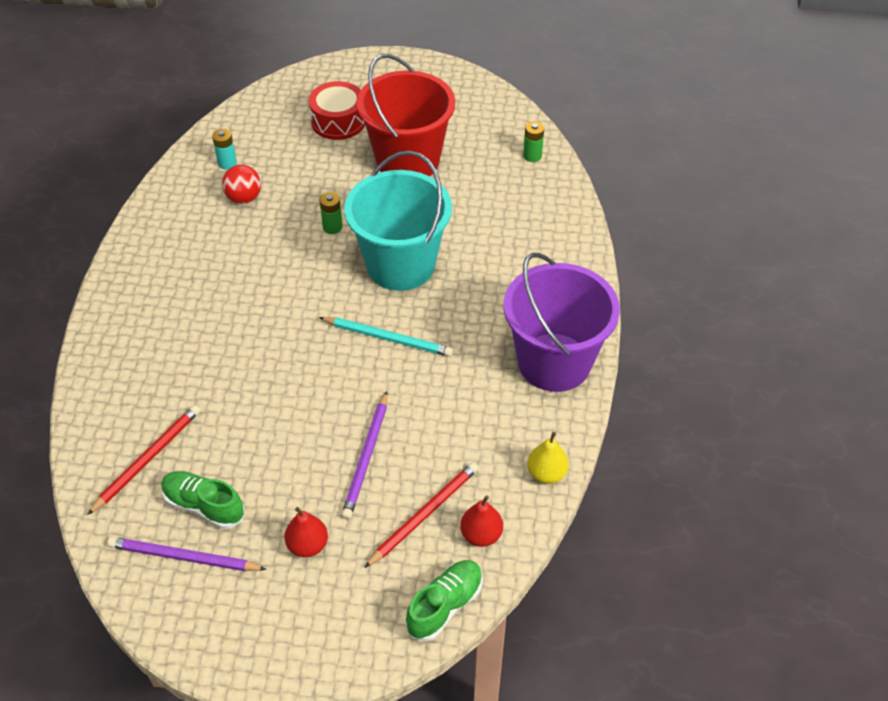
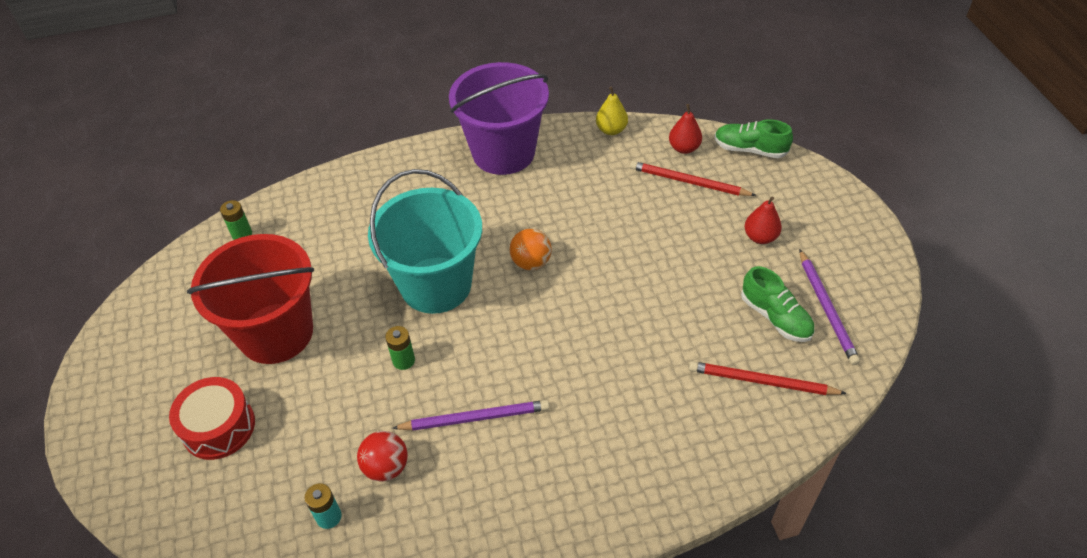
camera: 110 degrees left, 0 degrees up
(204, 506) = (775, 317): green shoe -> green shoe turned 45 degrees counterclockwise
(367, 457) = (661, 232): purple pencil -> purple pencil (474, 418)
(387, 338) = (531, 262): turquoise pencil -> orange ball

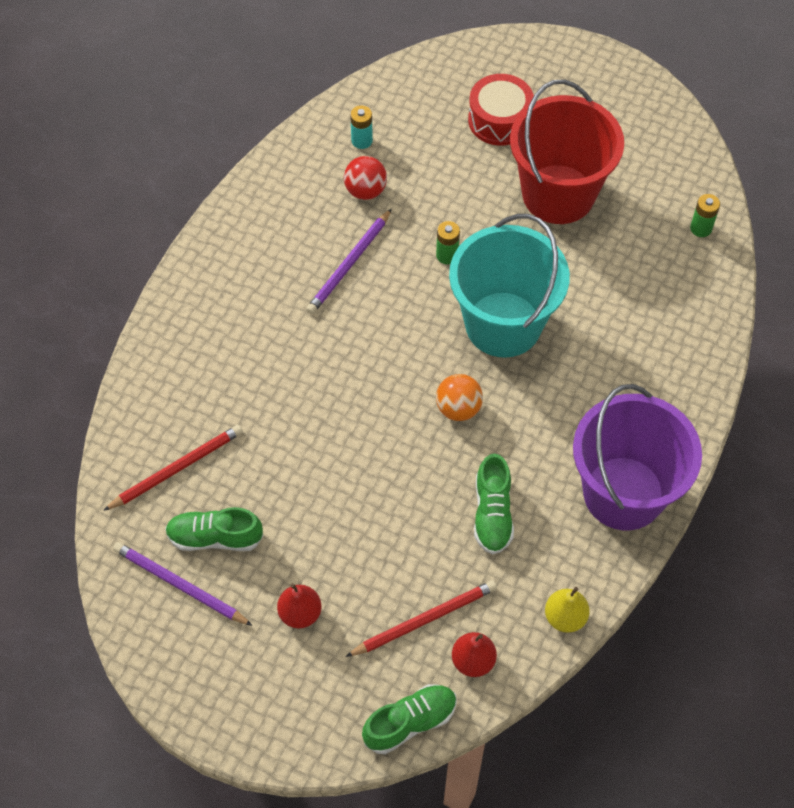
camera: 130 degrees right, 10 degrees up
(586, 197) = (492, 513): none -> green shoe

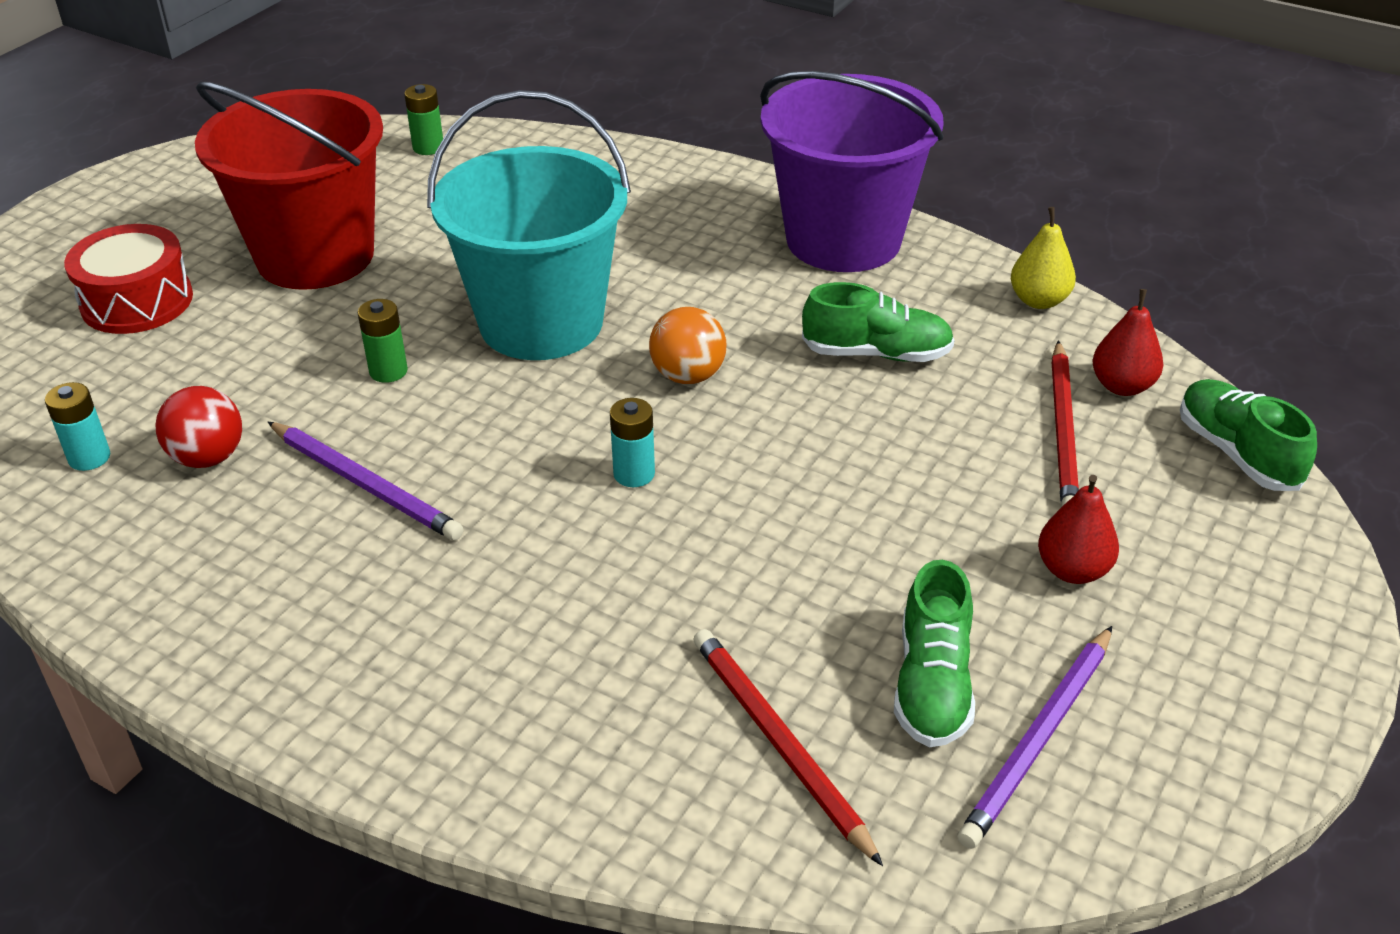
camera: 85 degrees left, 20 degrees down
(366, 388) = (634, 474): none -> turquoise battery
(424, 620) = (1063, 430): red pencil -> red pencil turned 150 degrees counterclockwise

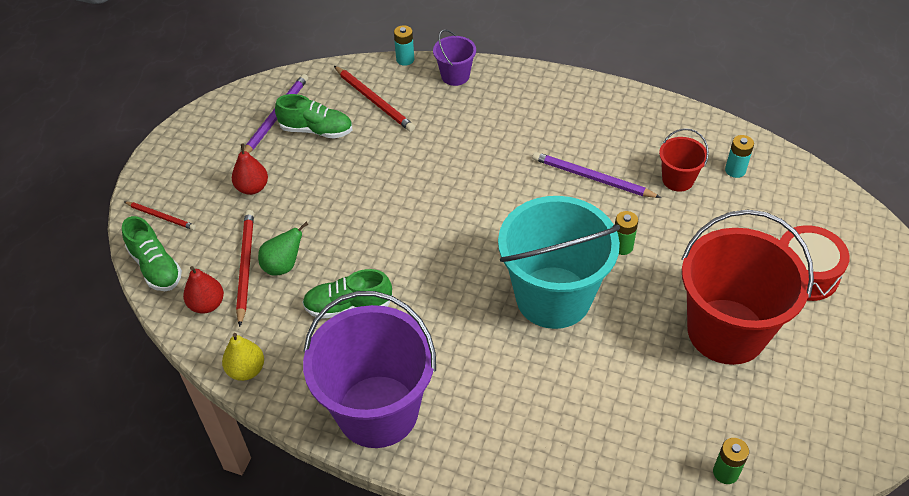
camera: 170 degrees right, 10 degrees up
(208, 457) = (677, 179): red ball -> red bucket
(549, 783) = (455, 76): none -> purple bucket
(634, 474) = (465, 204): turquoise battery -> turquoise battery (405, 59)
(688, 376) = (454, 271): orange ball -> none
(932, 684) = (316, 130): green shoe -> green shoe turned 105 degrees clockwise
(992, 423) = (283, 266): none -> green pear
(1261, 541) = (161, 216): none -> red pencil

